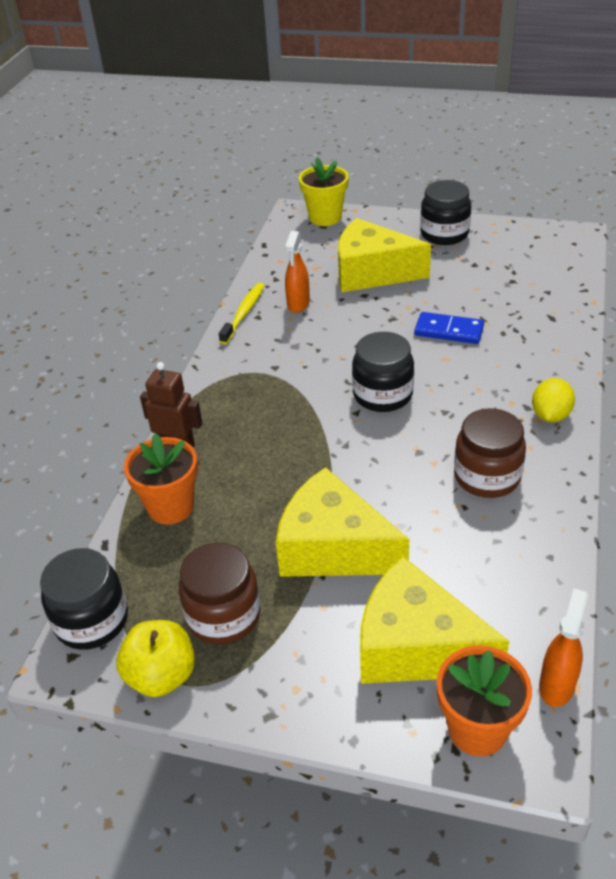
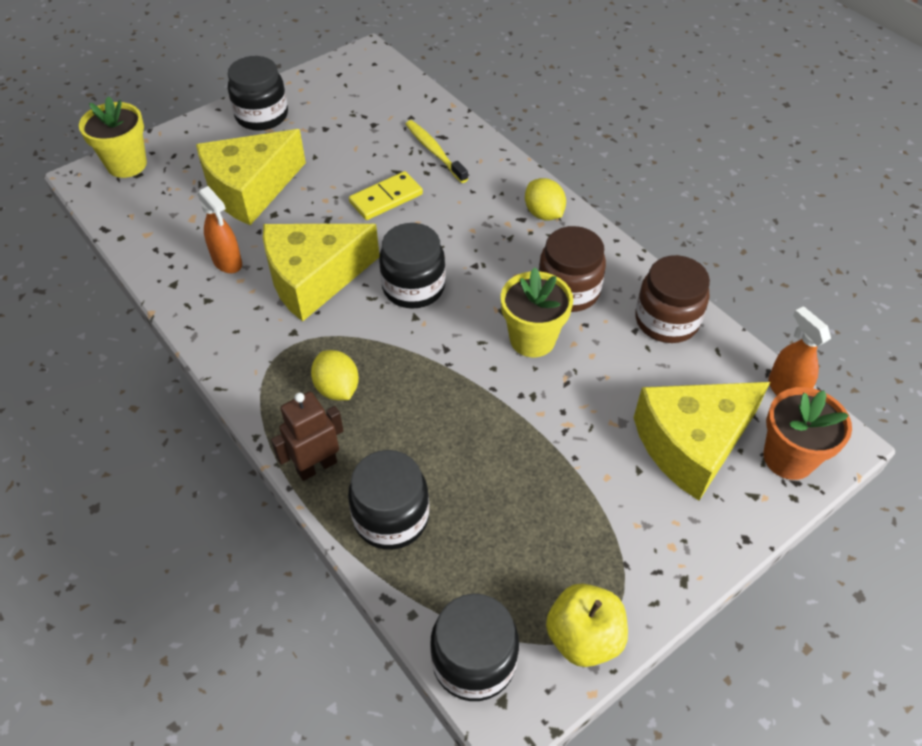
camera: 55 degrees left, 10 degrees up
(171, 507) = (391, 517): orange flower pot -> black jar
(223, 615) = (556, 552): brown jar -> brown jar (666, 320)
(244, 313) = (188, 306): yellow toothbrush -> yellow toothbrush (434, 151)
(250, 415) = (337, 388): none -> yellow lemon
(333, 548) = (551, 431): yellow cheese -> yellow cheese (313, 279)
(410, 485) = (532, 339): none -> yellow flower pot
(448, 331) = (386, 198): blue domino -> yellow domino

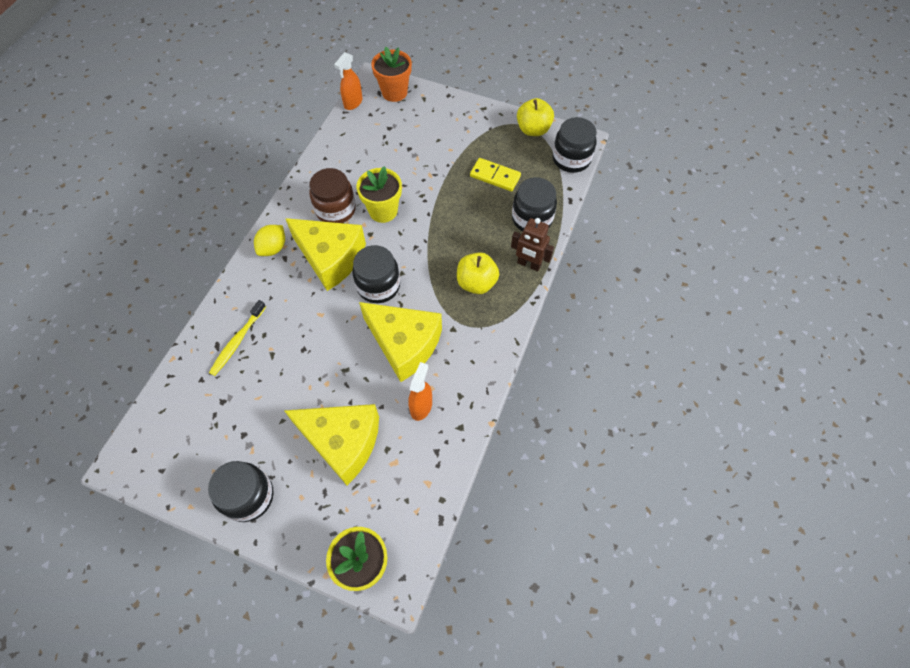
camera: 120 degrees left, 10 degrees up
(337, 388) = (476, 283): yellow lemon -> yellow apple
(386, 198) = (305, 345): yellow domino -> yellow domino (495, 176)
(666, 320) = (333, 160): brown jar -> none
(692, 444) = (410, 126): yellow cheese -> yellow cheese (331, 258)

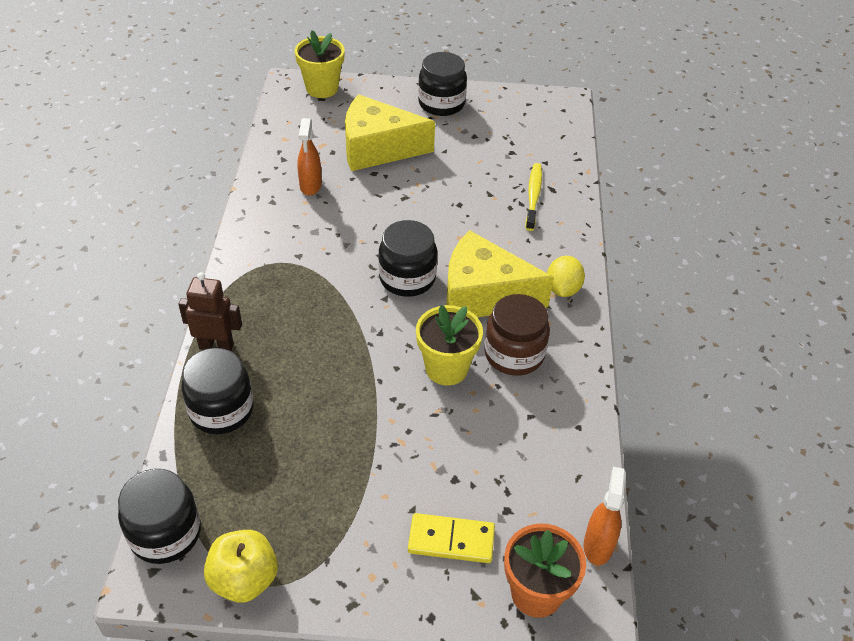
camera: 160 degrees right, 15 degrees down
(404, 344) = (350, 230): yellow cheese -> none
(476, 283) = (283, 308): yellow apple -> none
(495, 176) = (294, 465): yellow domino -> yellow domino (451, 540)

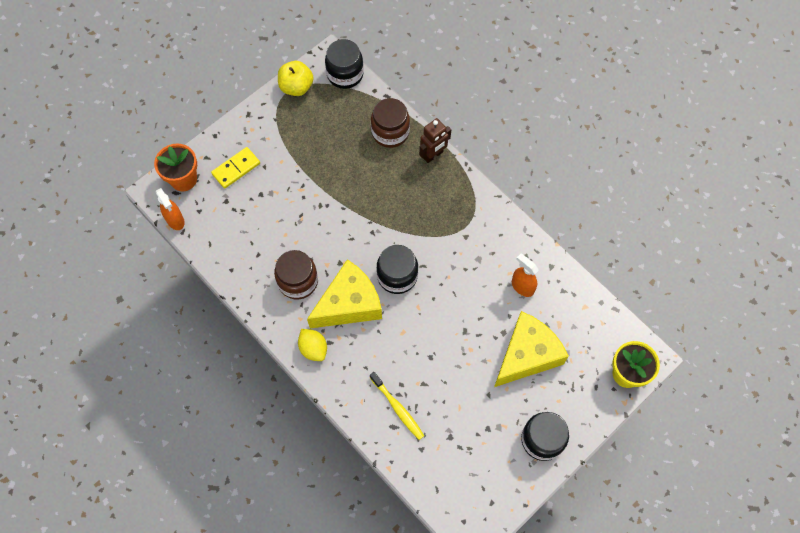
camera: 135 degrees right, 20 degrees up
(221, 410) = (390, 132): black jar -> brown jar
(446, 368) = (320, 243): yellow flower pot -> none

